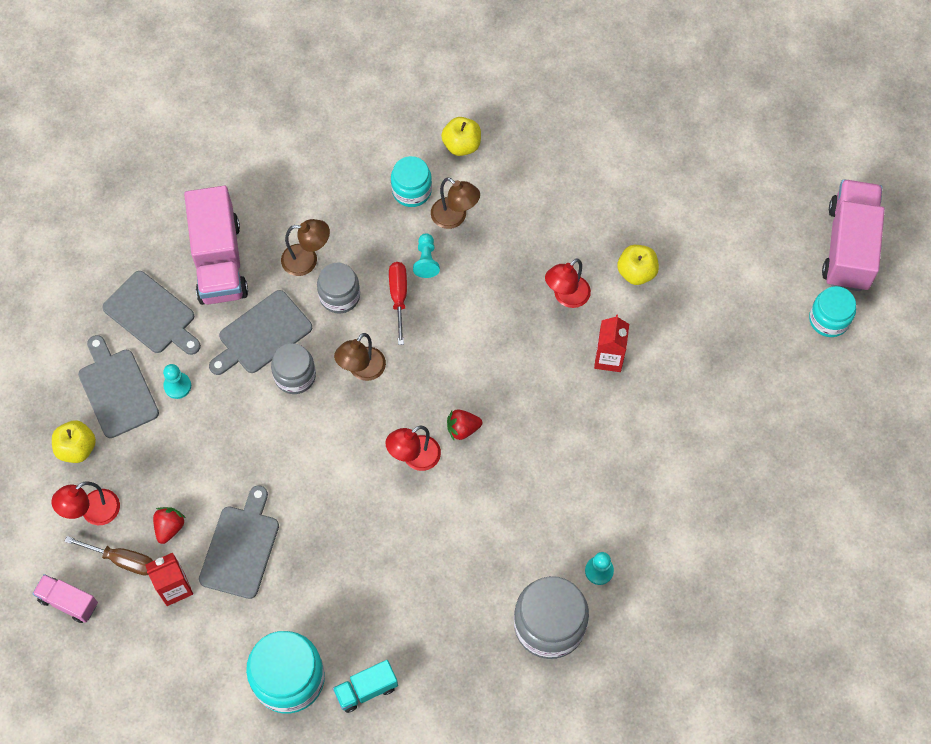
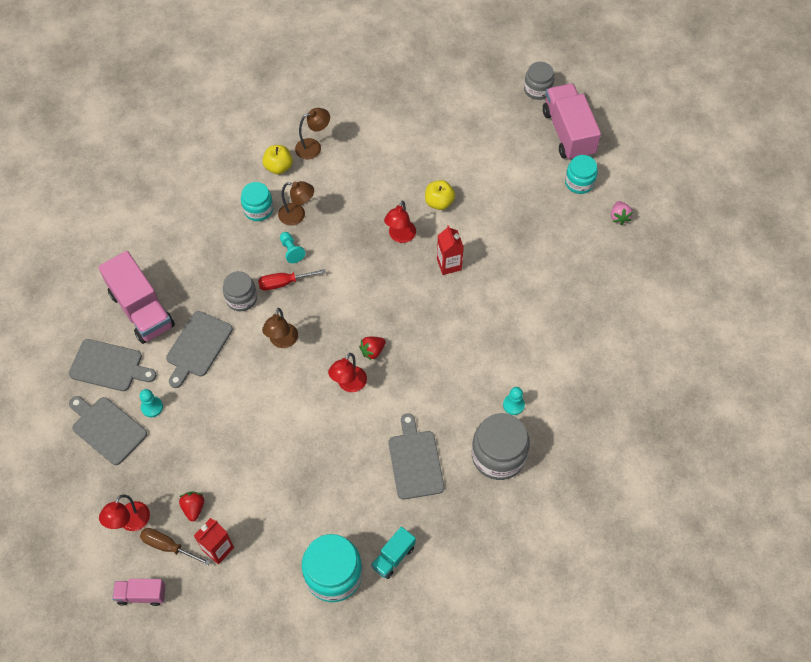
camera: 25 degrees left, 5 degrees down
(77, 448) = (96, 482): yellow apple -> none
(122, 560) = (168, 546): brown screwdriver -> brown screwdriver turned 150 degrees counterclockwise
(241, 547) = (253, 499): grey cutting board -> grey cutting board (415, 461)
(295, 376) = (235, 365): grey jar -> grey jar (537, 89)
(307, 260) = (206, 284): brown lamp -> brown lamp (313, 147)
(398, 297) = (284, 283): red screwdriver -> red screwdriver turned 75 degrees counterclockwise
(856, 387) = (619, 217): none -> pink strawberry

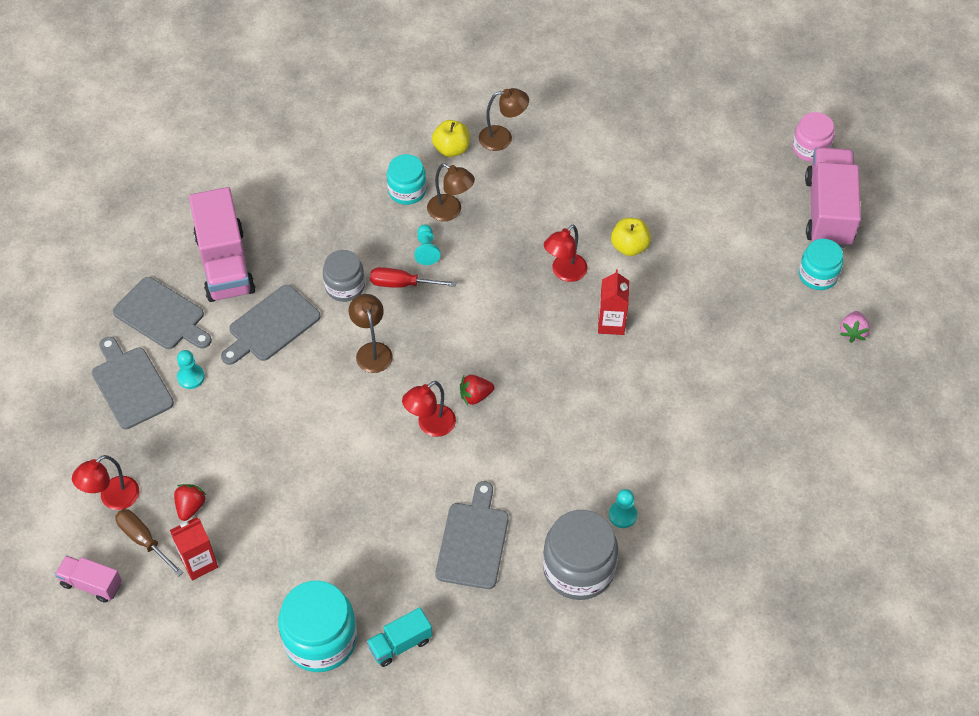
camera: 20 degrees right, 5 degrees down
(282, 341) = (372, 351): brown lamp -> brown lamp turned 135 degrees clockwise
(537, 89) = (810, 148): grey jar -> pink jar

